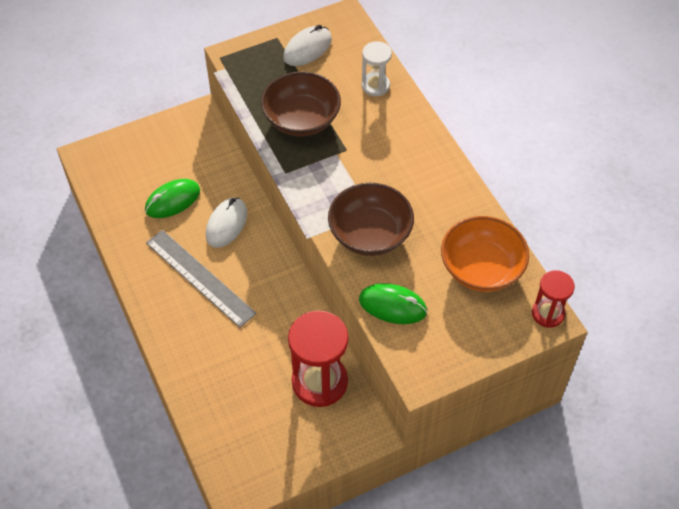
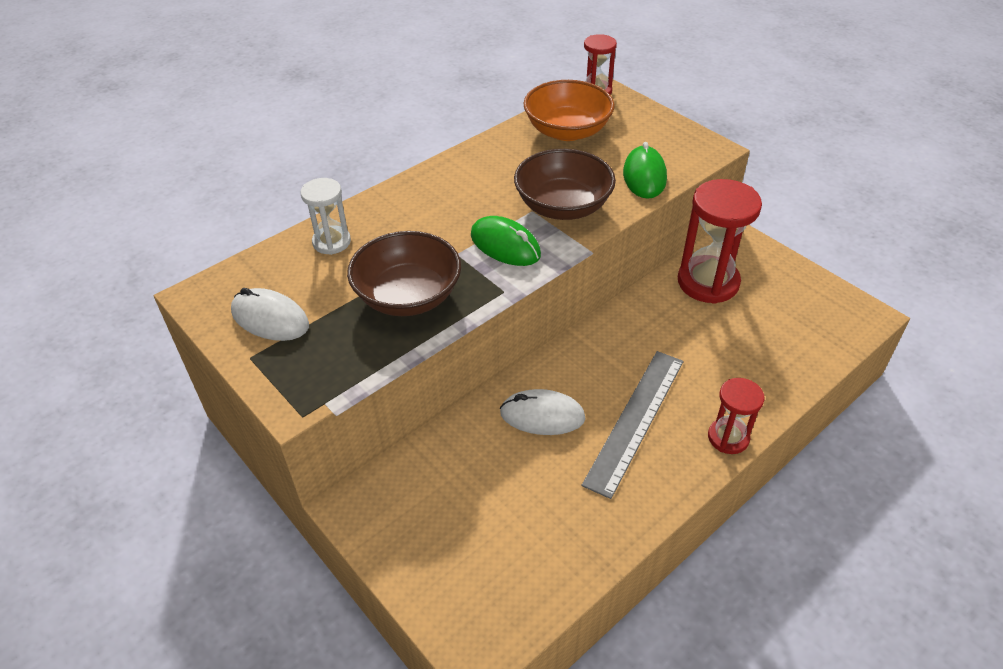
camera: 105 degrees left, 10 degrees down
(161, 329) = (728, 437): none -> red hourglass
(172, 200) = (526, 490): green mouse -> green mouse (505, 245)

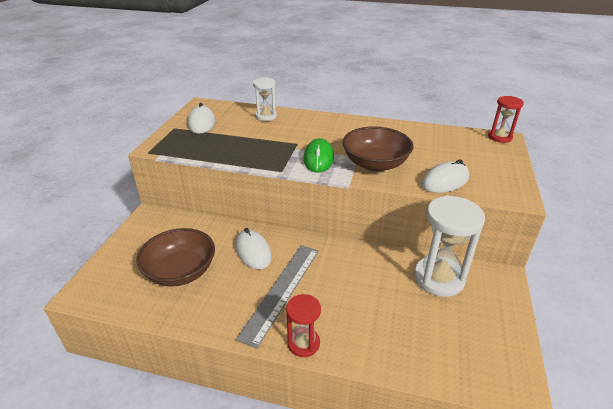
camera: 55 degrees right, 10 degrees down
(408, 296) = (249, 147): brown bowl -> brown bowl (180, 271)
(567, 131) = (445, 142): orange bowl -> none
(635, 420) = (281, 291): grey ruler -> grey ruler turned 60 degrees counterclockwise
(644, 176) = (445, 181): green mouse -> white mouse
(708, 282) = (439, 278): red hourglass -> white hourglass

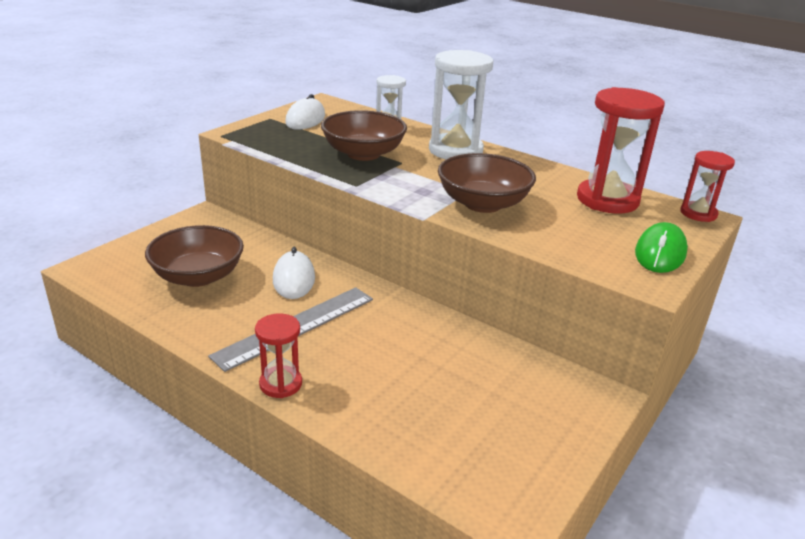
camera: 20 degrees right, 5 degrees down
(265, 143) = (363, 154): none -> brown bowl
(318, 158) = (414, 183): green mouse -> green mouse (660, 253)
(439, 278) = (508, 371): white hourglass -> white hourglass (455, 151)
(444, 140) = (607, 200): none -> red hourglass
(445, 181) = (561, 242): white mouse -> none

